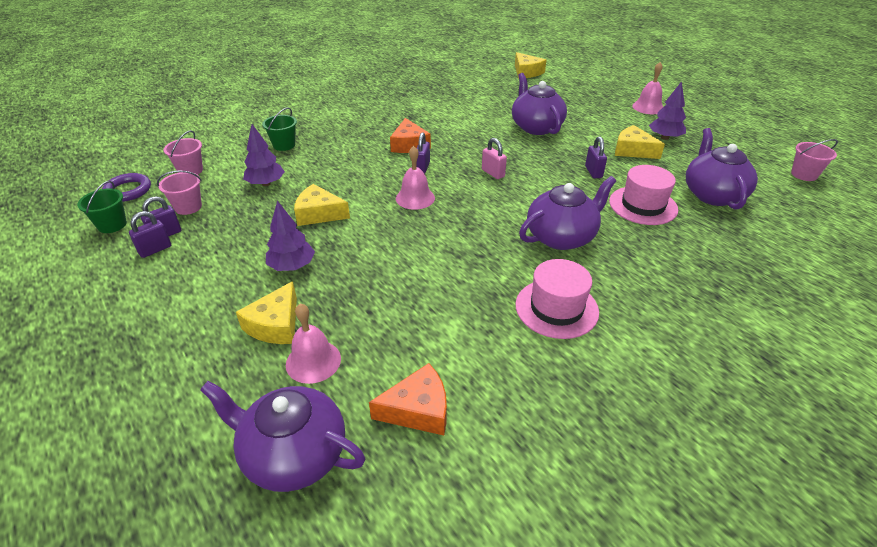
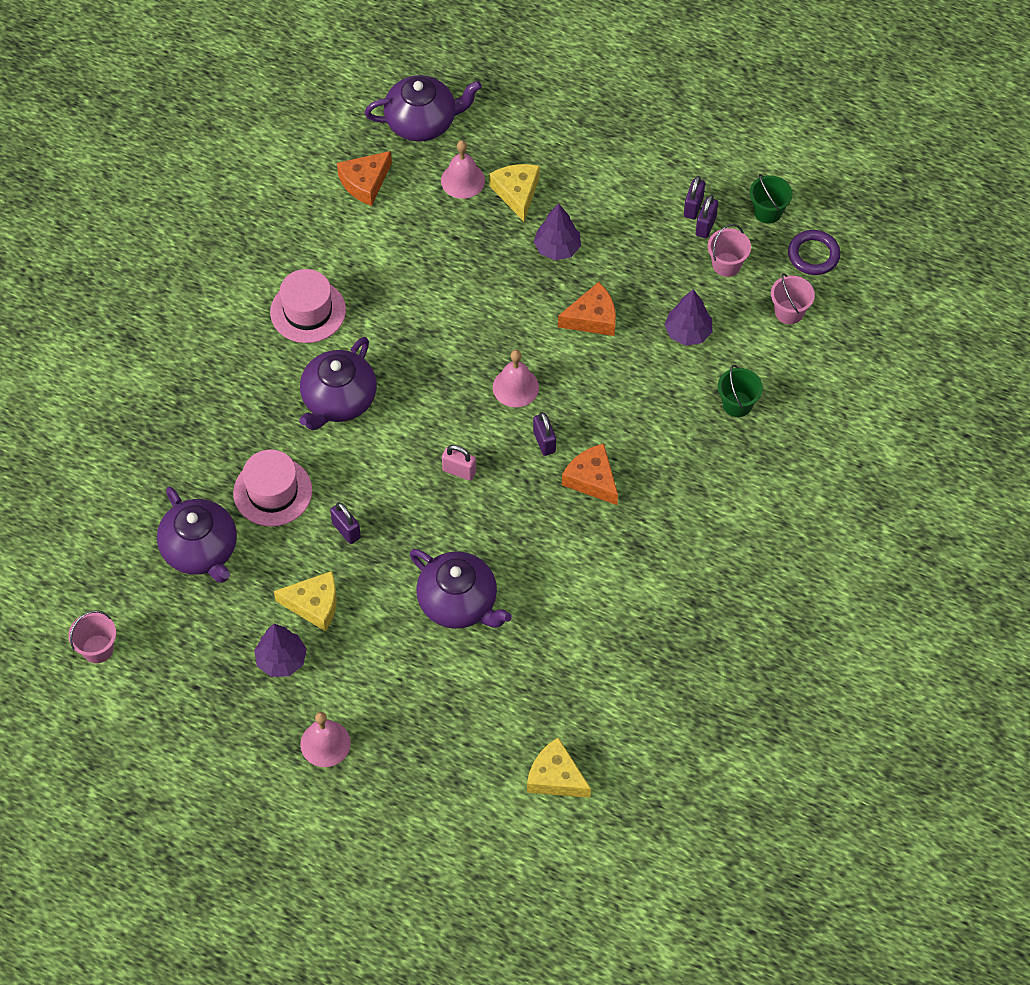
camera: 150 degrees right, 20 degrees up
(318, 214) = (592, 318): yellow cheese -> orange cheese

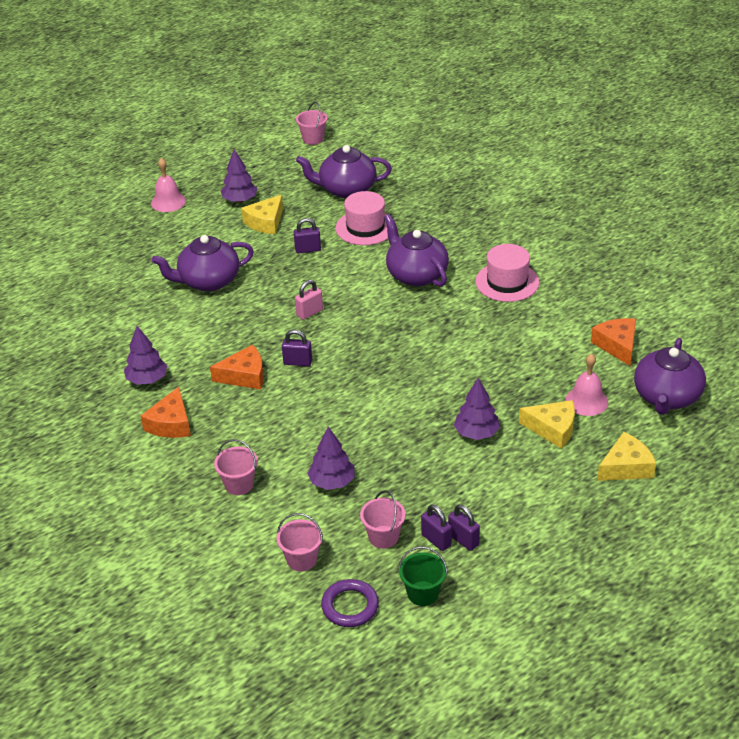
camera: 120 degrees right, 20 degrees down
(515, 387) = (358, 364): pink bell -> none
(555, 777) = (48, 283): yellow cheese -> yellow cheese (626, 467)
(592, 318) = (390, 429): orange cheese -> orange cheese (171, 423)
(650, 567) = (147, 379): none -> purple tree
(737, 404) = (239, 484): green bucket -> pink bucket

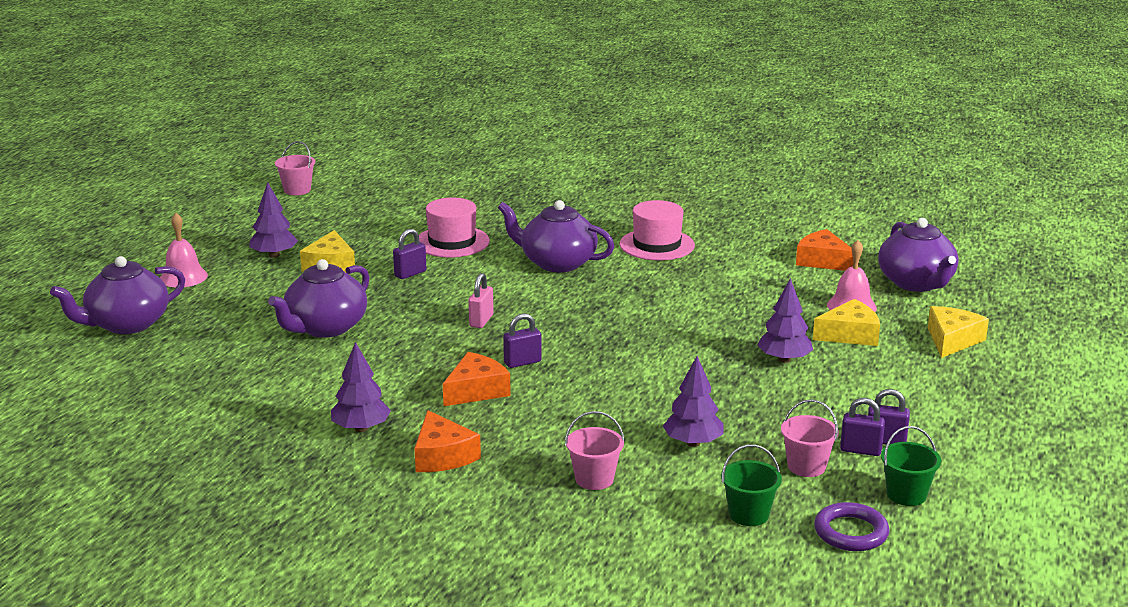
camera: 35 degrees left, 15 degrees down
(301, 559) = (748, 514): pink bucket -> green bucket
(346, 189) = (390, 219): purple teapot -> purple teapot (127, 324)

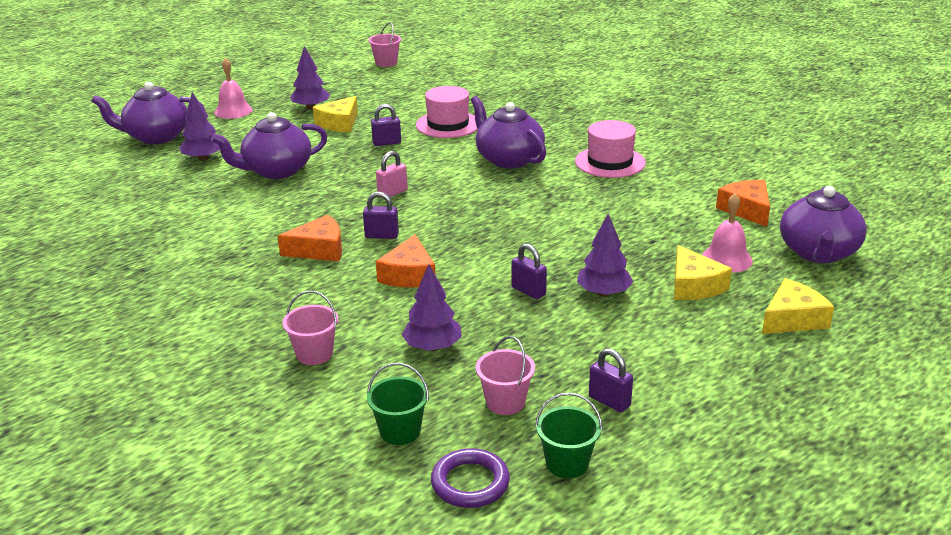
camera: 30 degrees right, 5 degrees up
(361, 428) = (202, 257): purple tree -> purple tree (203, 158)
(442, 456) = (229, 297): orange cheese -> orange cheese (409, 275)
(850, 334) = (694, 286): yellow cheese -> yellow cheese turned 60 degrees clockwise
(860, 450) = (574, 403): purple padlock -> purple padlock (528, 291)

